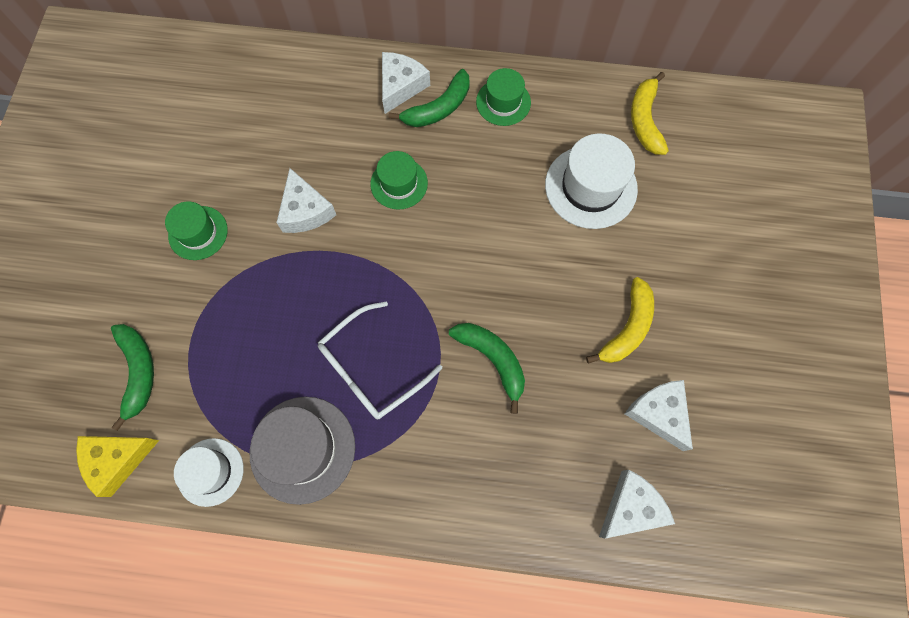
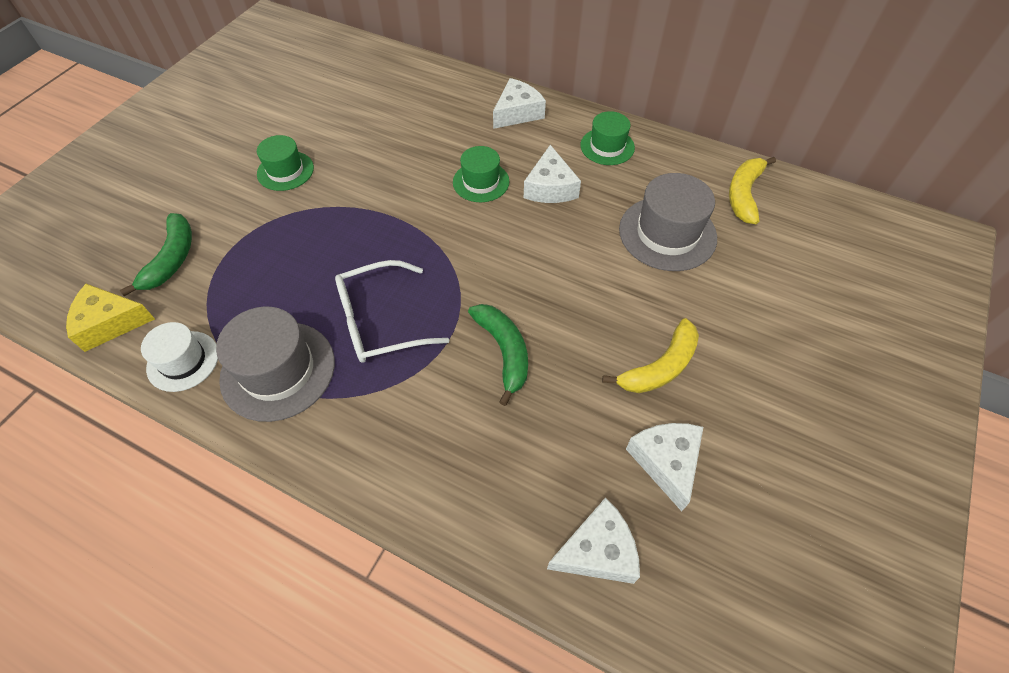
camera: 20 degrees right, 15 degrees down
(305, 211) = (386, 180): white cheese -> white cheese (550, 187)
(438, 108) = (544, 136): green banana -> none
(590, 187) = (667, 233): white hat -> grey hat

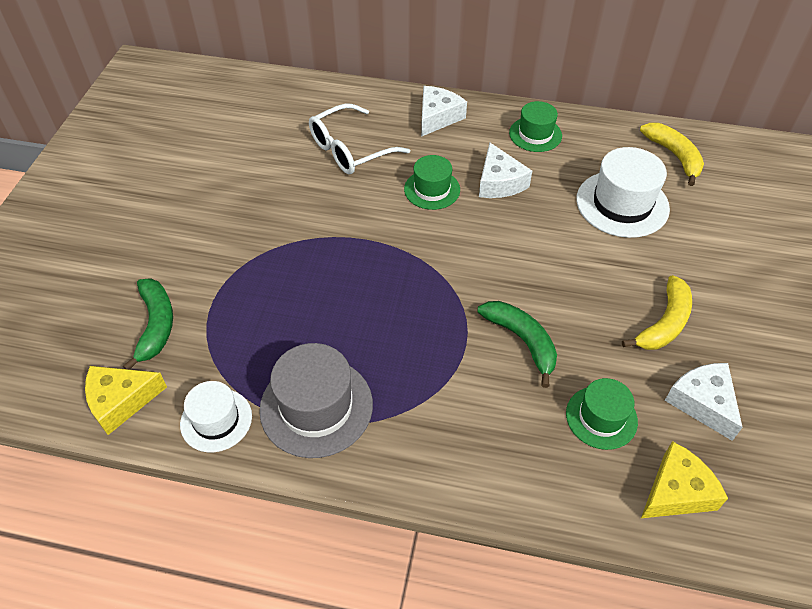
camera: 15 degrees left, 5 degrees down
(285, 171) = (232, 215): green hat -> green hat (601, 417)
(380, 322) = (394, 340): white glasses -> white glasses (350, 150)
(597, 551) = (676, 491): white cheese -> yellow cheese
(667, 233) = (622, 204): grey hat -> white hat
(744, 194) = (674, 156): yellow banana -> yellow banana turned 150 degrees clockwise

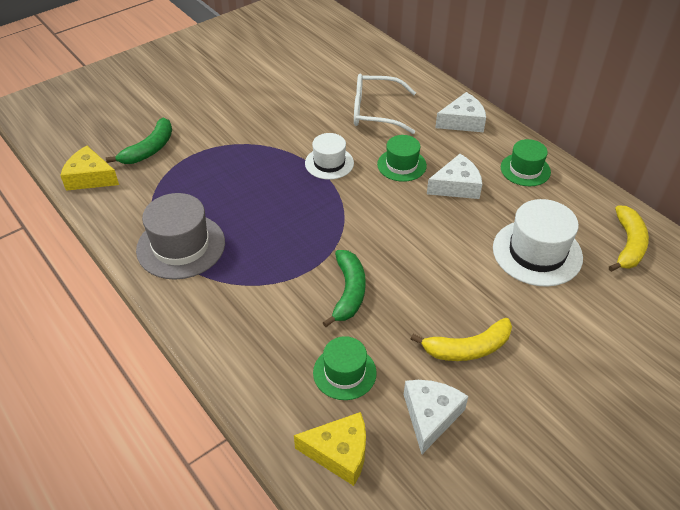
camera: 40 degrees right, 5 degrees down
(216, 420) = (123, 218): white hat -> white hat (329, 163)
(499, 182) = (456, 186): white cheese -> white cheese turned 135 degrees counterclockwise

